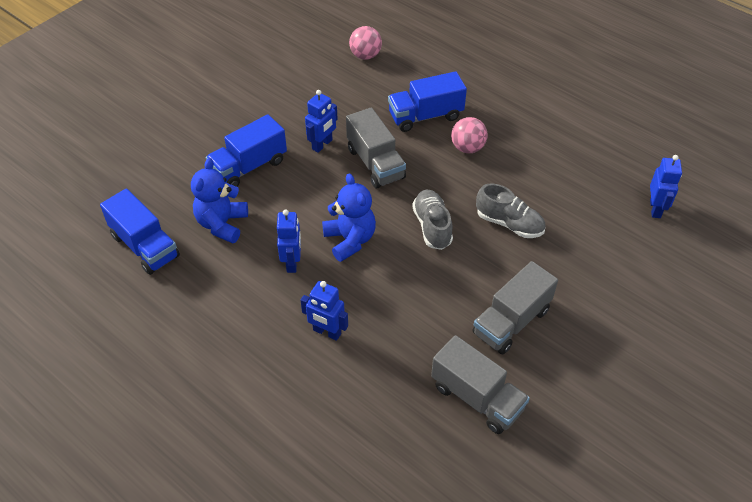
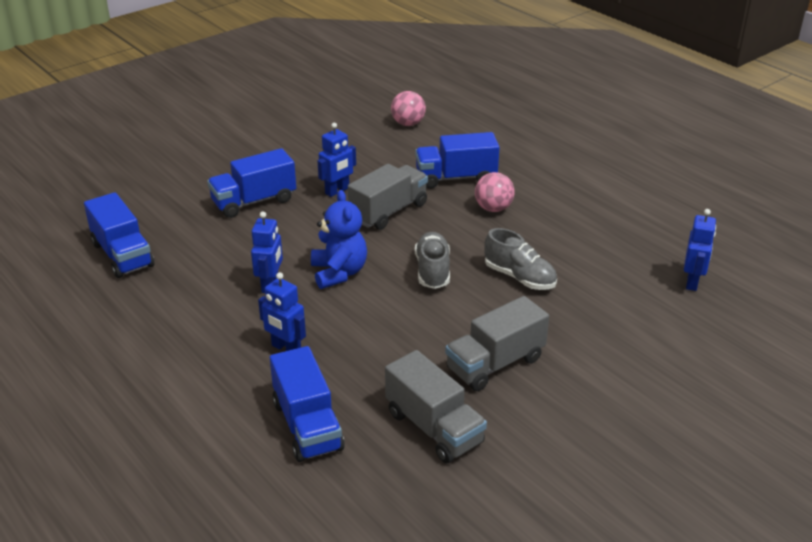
camera: 10 degrees right, 15 degrees down
(222, 224) = (208, 245): blue teddy bear -> none
(369, 412) = (307, 425): none -> blue truck
(375, 163) = (388, 211): grey truck -> grey truck turned 120 degrees counterclockwise

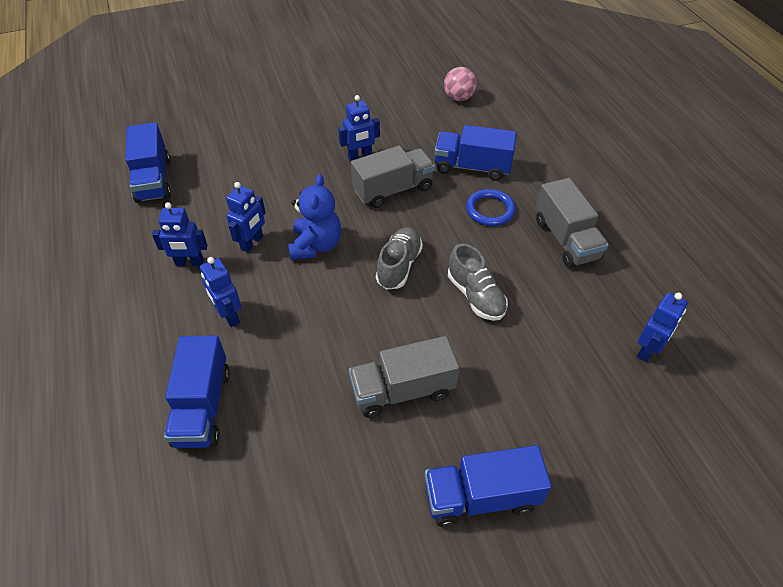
camera: 20 degrees right, 15 degrees up
(213, 316) = (189, 263): none -> blue robot
(254, 201) = (285, 151): blue truck -> blue truck (481, 497)
(434, 428) = (309, 447): grey truck -> grey truck (566, 239)
(493, 208) = (490, 210): pink ball -> blue ring

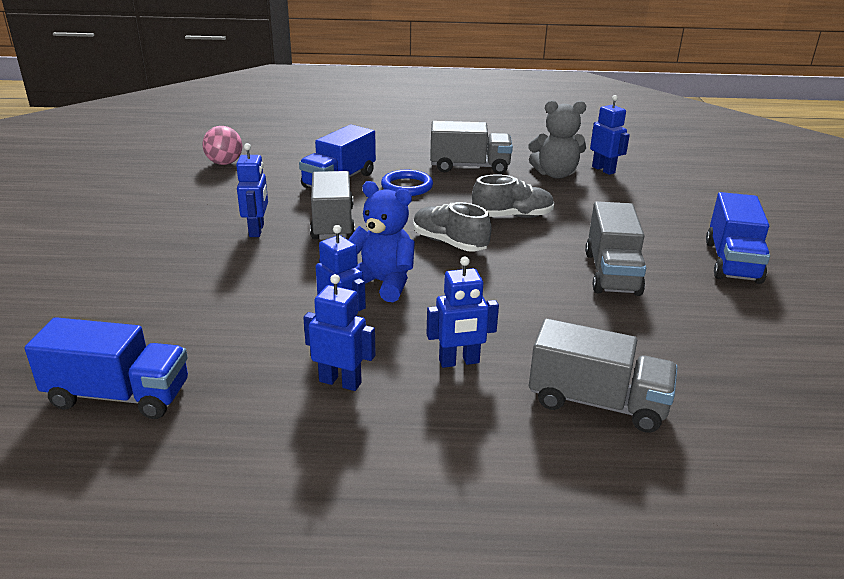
camera: 70 degrees left, 20 degrees down
(189, 263) = (340, 382): blue robot -> blue robot turned 90 degrees counterclockwise
(202, 406) = (597, 402): blue truck -> grey truck
(600, 309) = (555, 174): none -> grey teddy bear

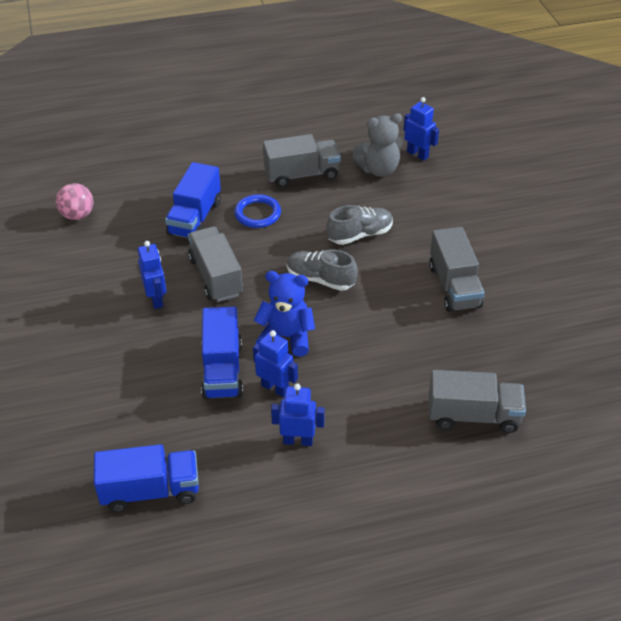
camera: 15 degrees left, 15 degrees up
(459, 362) = (372, 402): blue robot -> none
(732, 262) = (539, 253): blue truck -> blue truck (222, 370)

